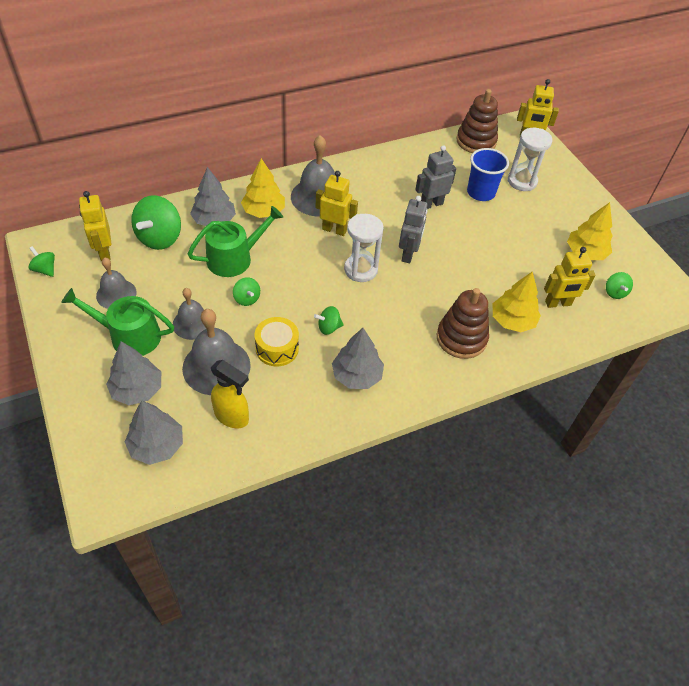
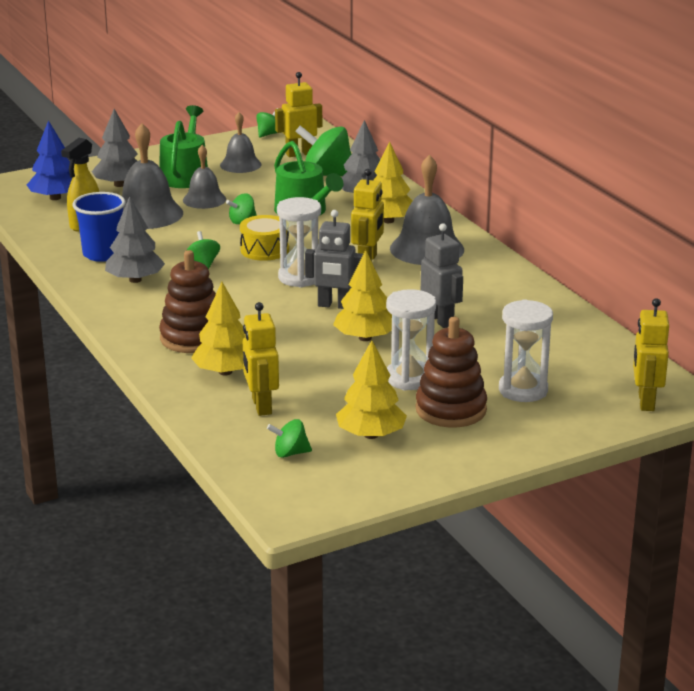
camera: 90 degrees right, 25 degrees down
(157, 445) = (55, 198): grey tree -> blue tree
(277, 348) = (172, 239): yellow drum -> yellow drum (264, 250)
(458, 243) = (365, 338): none -> yellow tree
(476, 141) = (607, 355): brown stacking toy -> brown stacking toy (451, 409)
(481, 192) = (481, 356): blue cup -> blue cup (103, 254)
(512, 228) = (409, 378): none -> white hourglass

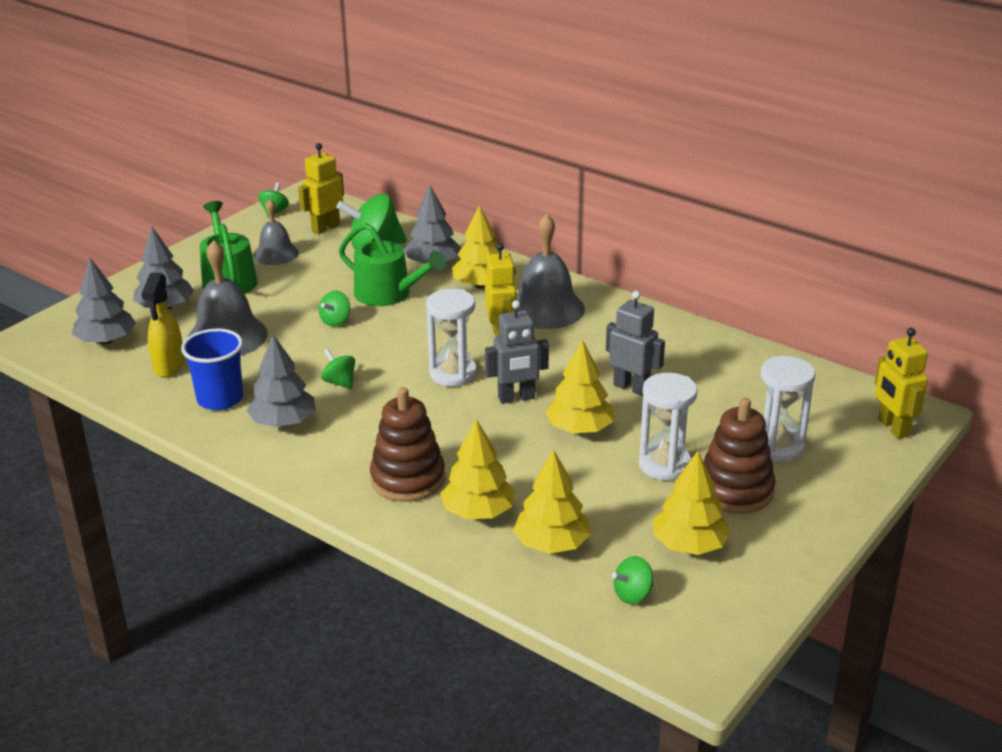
camera: 25 degrees left, 5 degrees up
(55, 198) = (106, 341): blue tree -> grey tree
(204, 199) = (273, 304): grey bell -> none
(261, 406) = (552, 544): yellow robot -> yellow tree
(264, 250) = (388, 349): yellow drum -> none

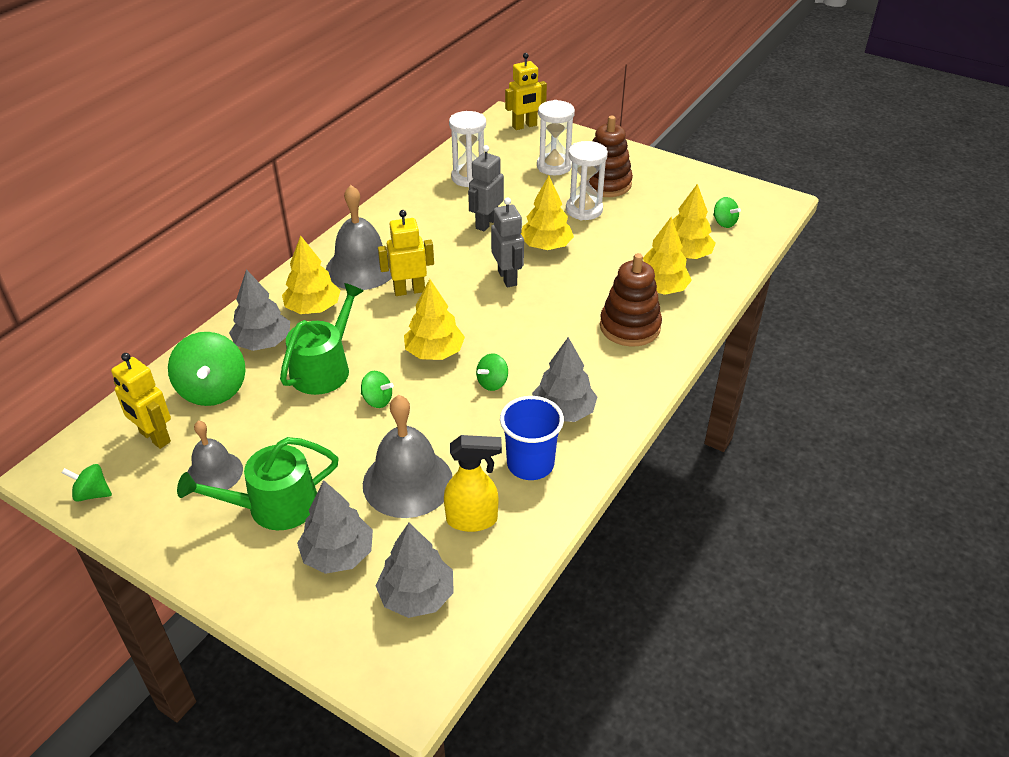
camera: 95 degrees left, 10 degrees up
(453, 374) = (473, 314): white hourglass -> white hourglass (469, 178)
(689, 545) = (668, 202): yellow tree -> yellow tree (434, 352)

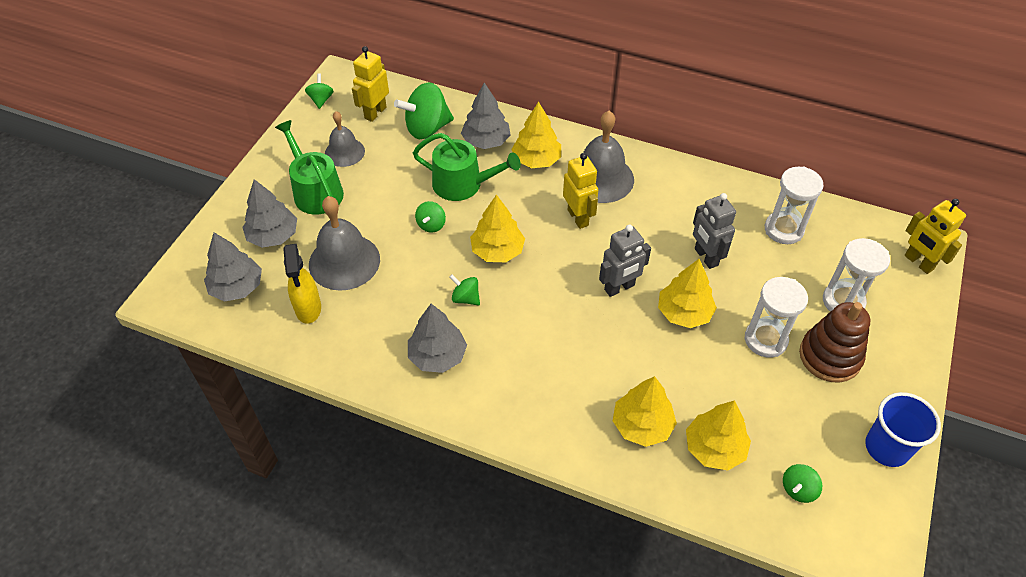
camera: 80 degrees right, 10 degrees up
(486, 223) = (705, 257): grey robot -> grey robot turned 135 degrees counterclockwise
(530, 464) = (370, 339): blue cup -> blue cup (887, 448)
(630, 327) = (569, 400): brown stacking toy -> none

